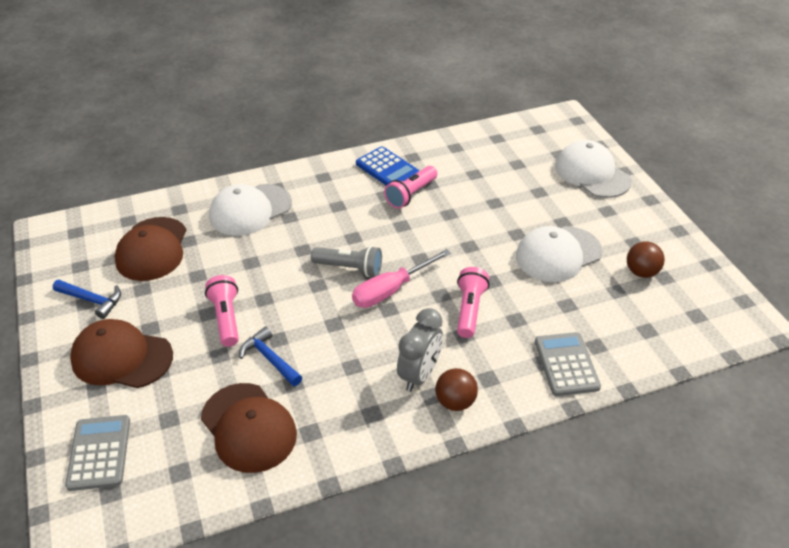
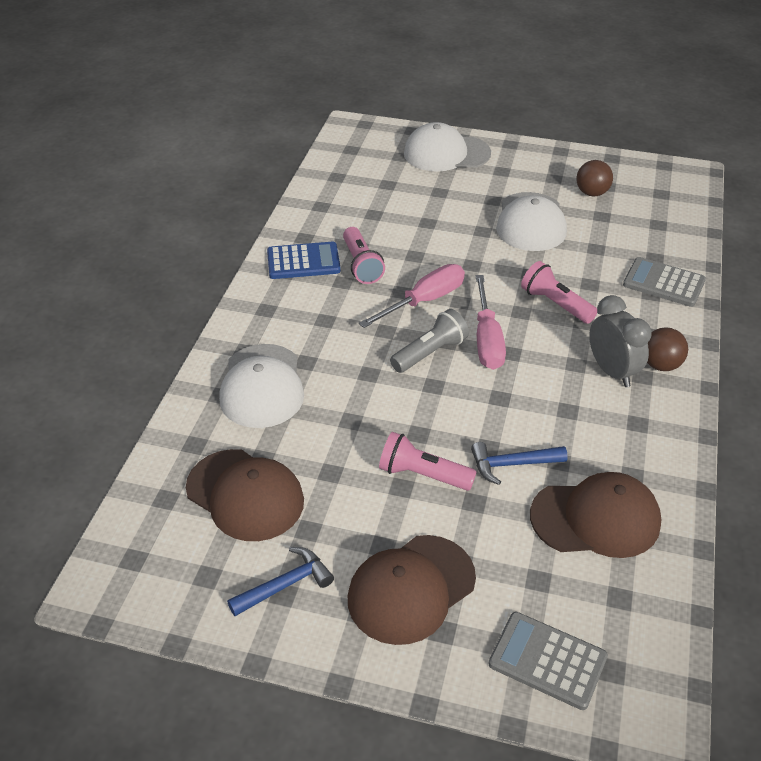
camera: 55 degrees left, 0 degrees up
(402, 241) = (424, 301): none -> pink screwdriver

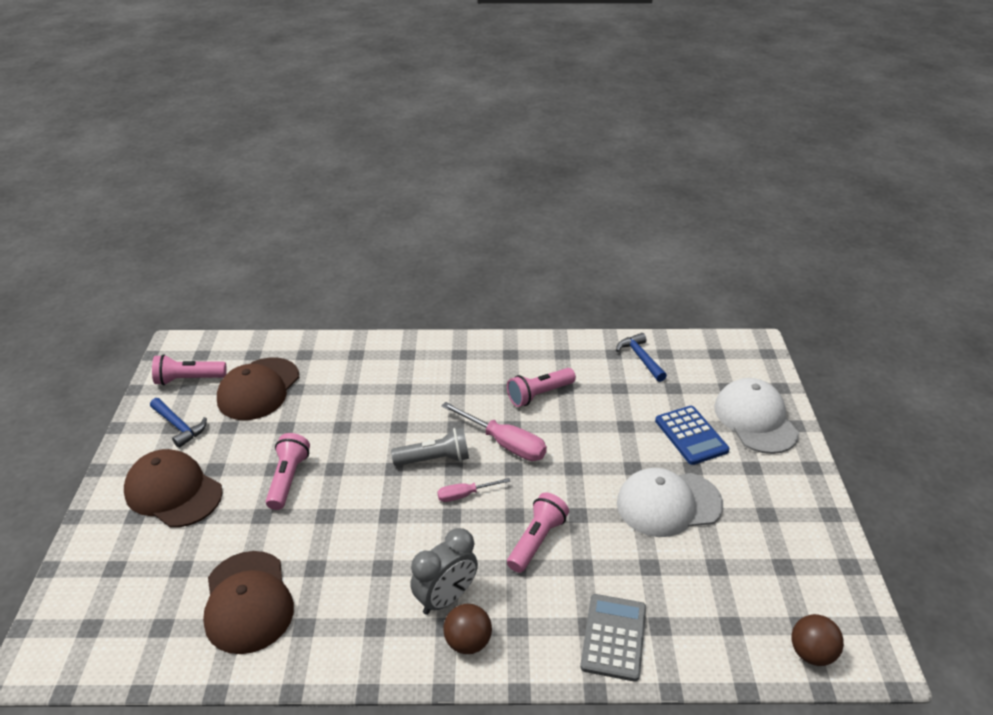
camera: 75 degrees right, 5 degrees down
(186, 574) = (188, 379): none -> pink flashlight
(262, 386) = (369, 372): white cap -> none
(303, 261) = (528, 360): blue calculator -> blue calculator (691, 435)
(430, 353) = (435, 459): grey flashlight -> grey flashlight turned 45 degrees counterclockwise
(487, 339) = (465, 495): pink screwdriver -> pink screwdriver, size x0.57
(512, 464) = (306, 534): blue hammer -> blue hammer (640, 358)
(547, 660) = (102, 583): grey calculator -> none
(592, 193) = (758, 552): brown ball -> brown ball (811, 653)

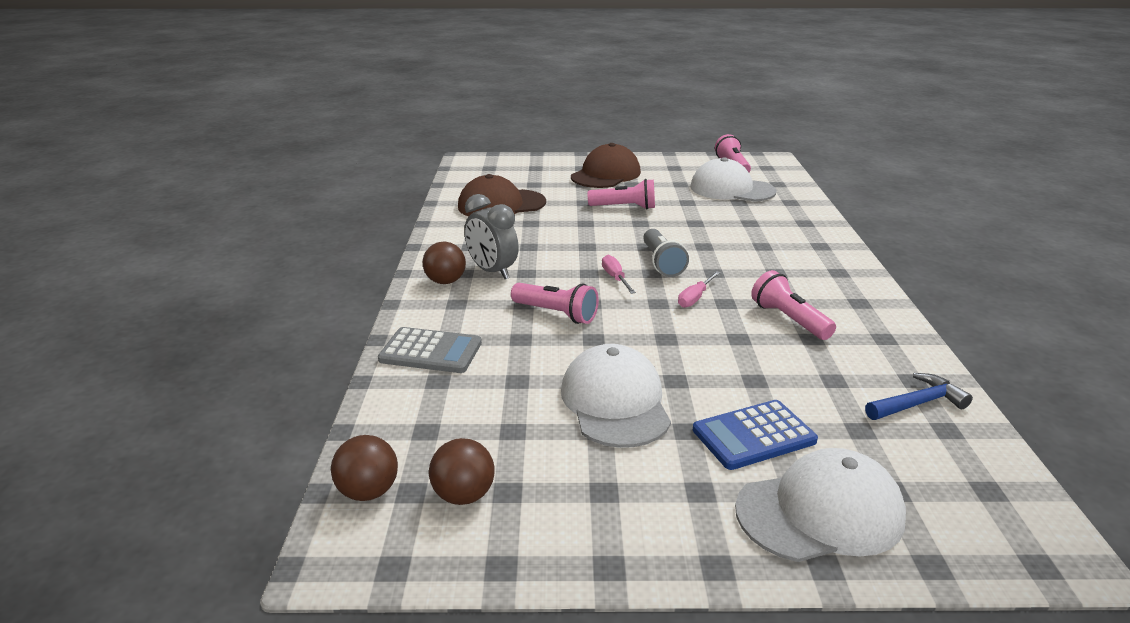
camera: 90 degrees right, 10 degrees down
(179, 426) = (675, 169): blue hammer -> none
(258, 389) = (732, 189): brown cap -> white cap
(504, 443) = (695, 298): pink screwdriver -> pink screwdriver, size x0.57
(795, 591) = (464, 495): none -> brown ball

